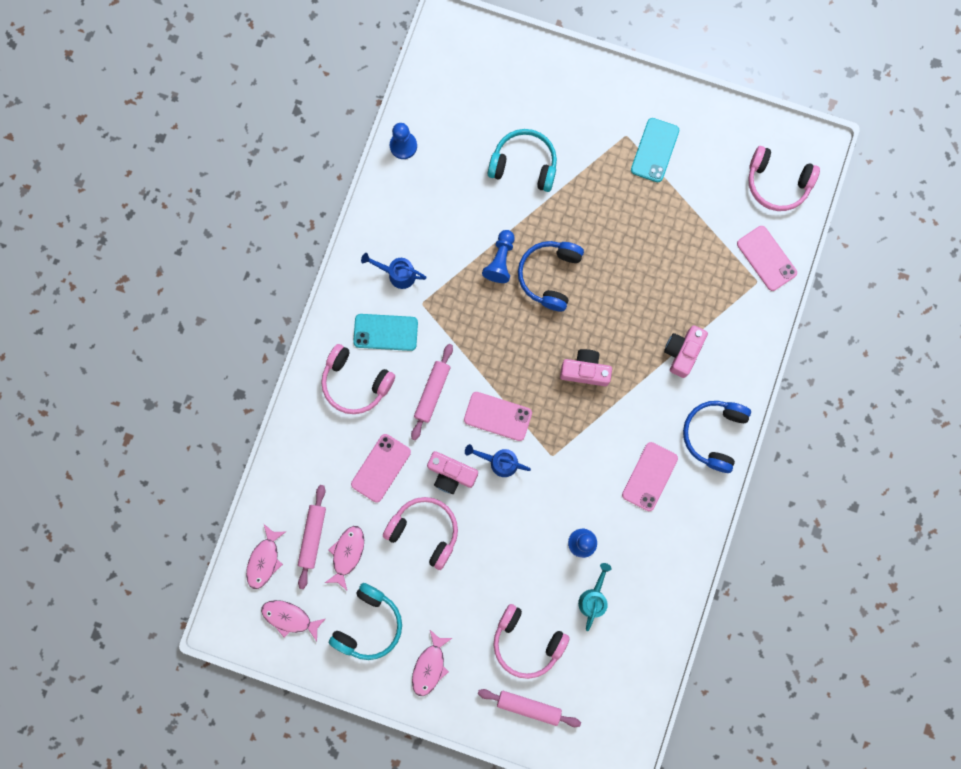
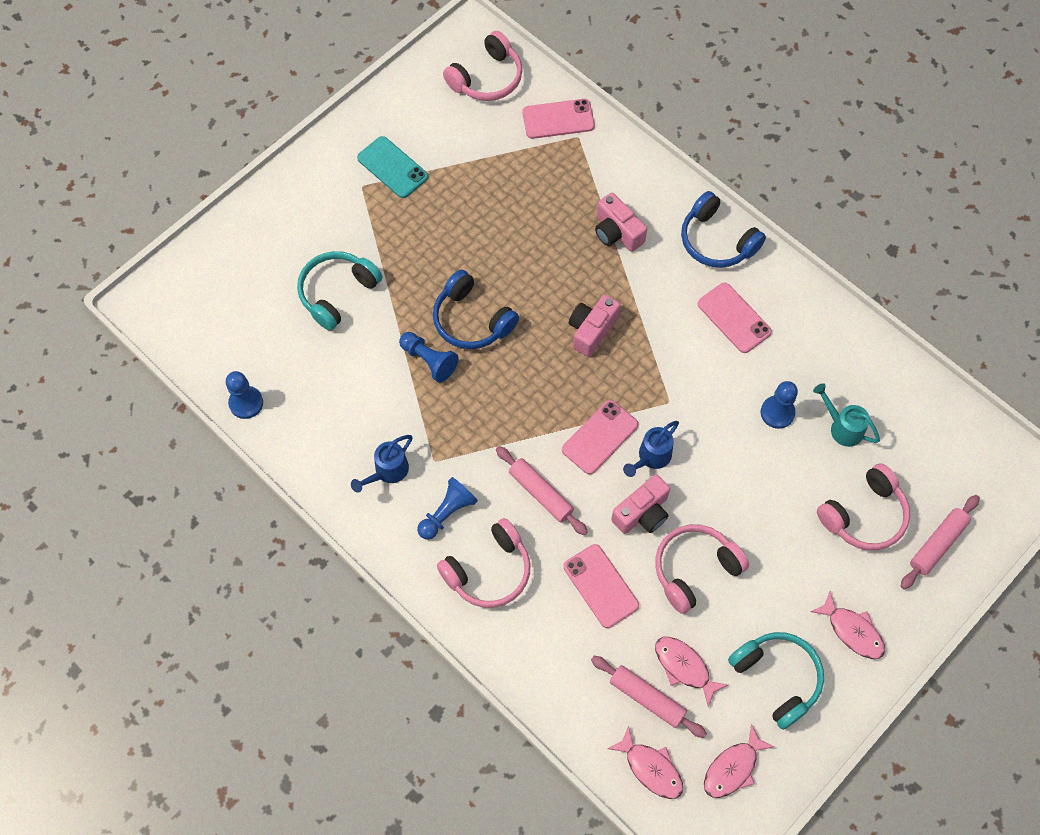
camera: 65 degrees left, 15 degrees down
(385, 332) = (447, 513): turquoise phone -> blue pawn

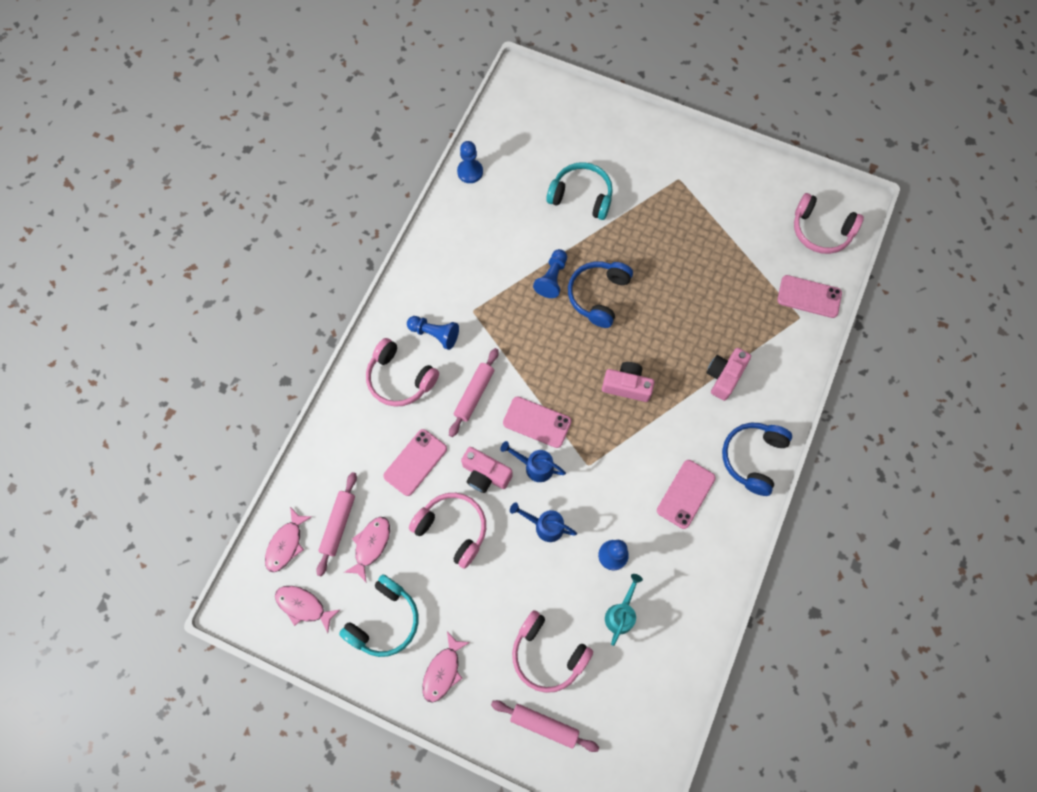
camera: 70 degrees right, 5 degrees up
(387, 471) = (452, 282): blue watering can -> blue watering can (545, 526)
(392, 167) = (705, 193): turquoise phone -> none
(558, 119) = (809, 297): pink phone -> pink phone turned 45 degrees counterclockwise

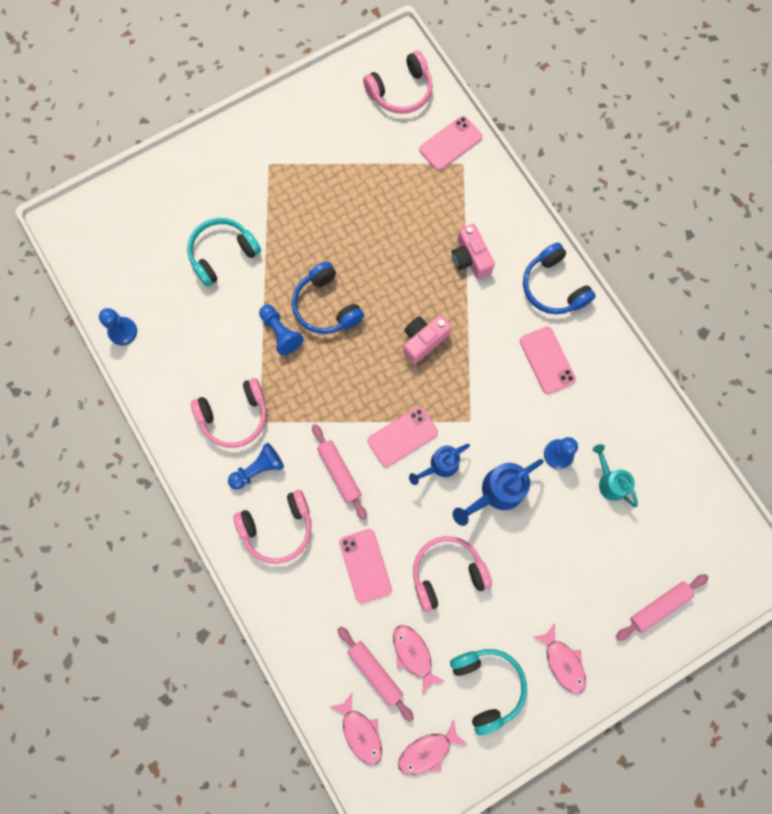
camera: 55 degrees left, 5 degrees up
(485, 474) = (418, 512): pink camera -> none
(545, 526) = (497, 492): blue watering can -> blue watering can, size x1.51
(547, 654) = (604, 564): pink headphones -> pink headphones (234, 416)

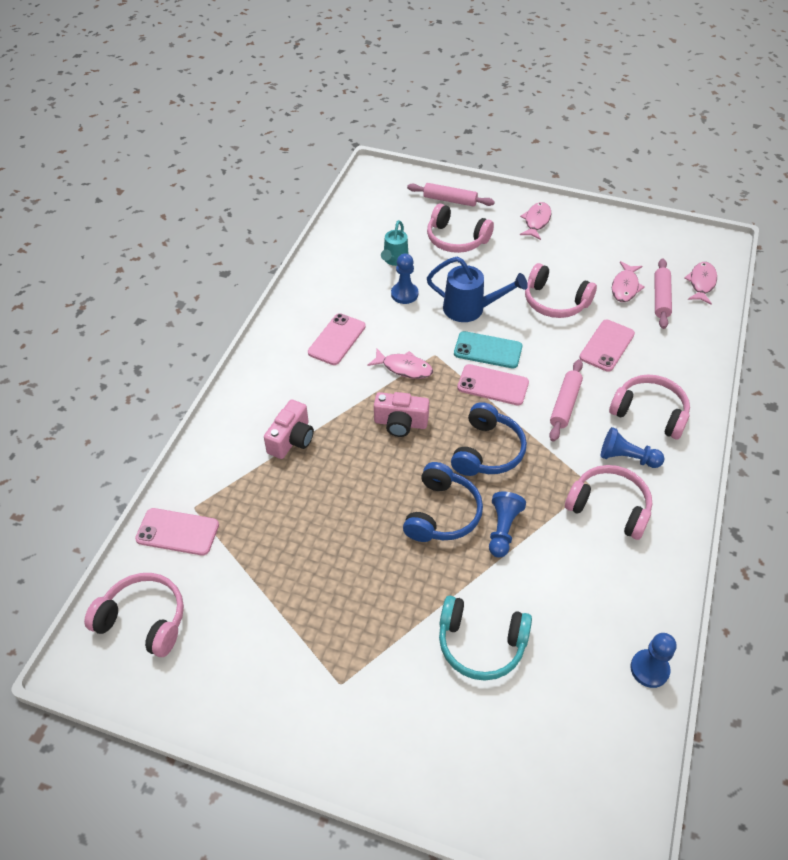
camera: 130 degrees left, 25 degrees down
(427, 751) = (666, 248): pink fish -> pink fish (404, 368)
(440, 465) = (488, 350): blue watering can -> turquoise phone
(487, 685) = (594, 244): turquoise headphones -> none
(553, 287) = (267, 371): blue headphones -> blue headphones (487, 451)
(596, 561) = (456, 239): none -> pink headphones

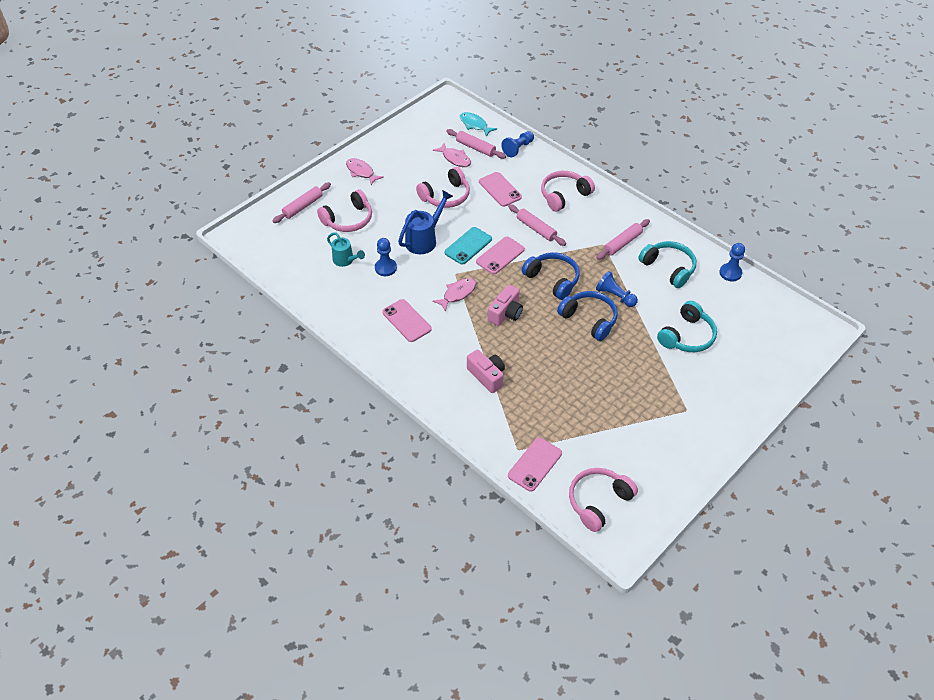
camera: 65 degrees left, 0 degrees up
(600, 580) = (668, 268): none -> turquoise headphones
(609, 507) = (622, 243): pink headphones -> pink rolling pin
(627, 458) = (591, 220): blue pawn -> blue pawn (518, 148)
(701, 283) = (474, 125): pink fish -> turquoise fish

